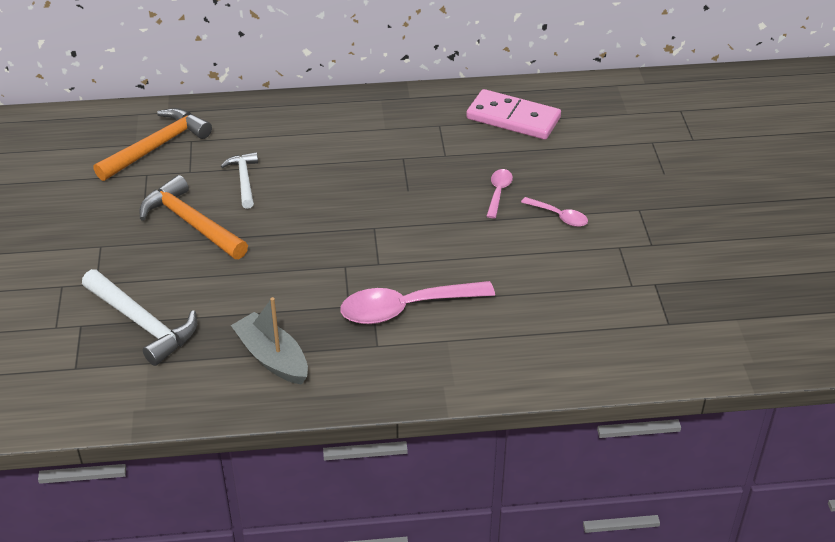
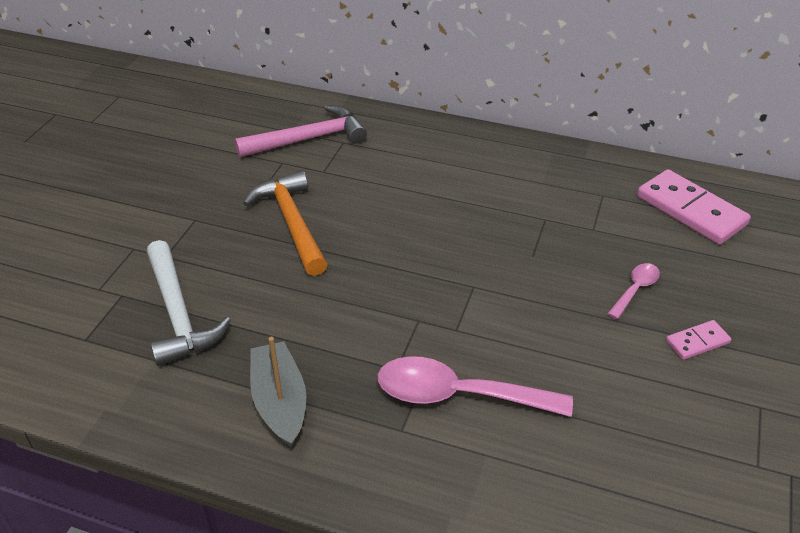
camera: 25 degrees right, 0 degrees up
(157, 147) = (308, 139): orange hammer -> pink hammer
(244, 180) = (369, 195): white hammer -> none
(559, 216) = (697, 342): pink spoon -> pink domino

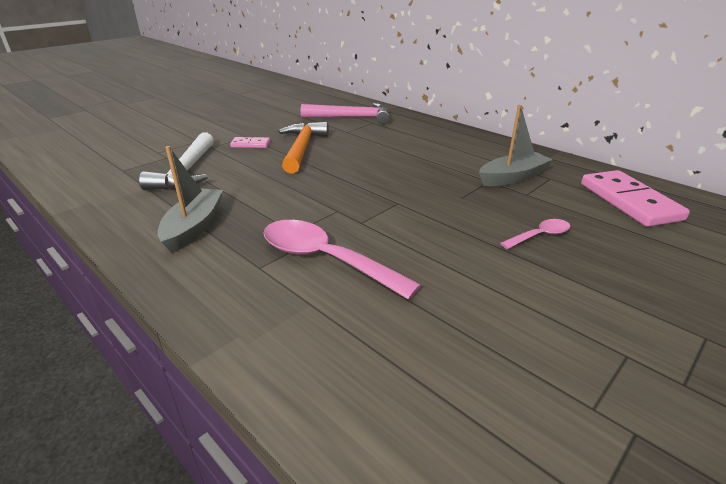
camera: 25 degrees right, 10 degrees down
(565, 205) = (512, 177): none -> grey boat
(697, 342) = (581, 285): pink domino -> pink domino (250, 144)

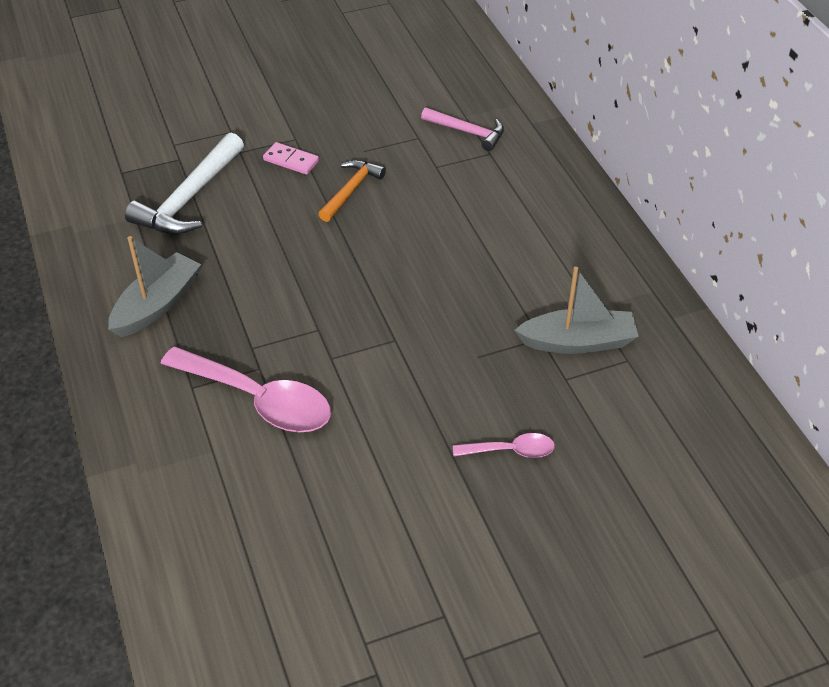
camera: 25 degrees right, 15 degrees up
(302, 148) = (351, 190): orange hammer -> orange hammer, size x0.61
(325, 259) = (258, 400): pink spoon -> pink spoon turned 150 degrees clockwise
(352, 118) = (467, 132): pink hammer -> pink hammer, size x0.61
(629, 201) = (685, 438): pink domino -> none

